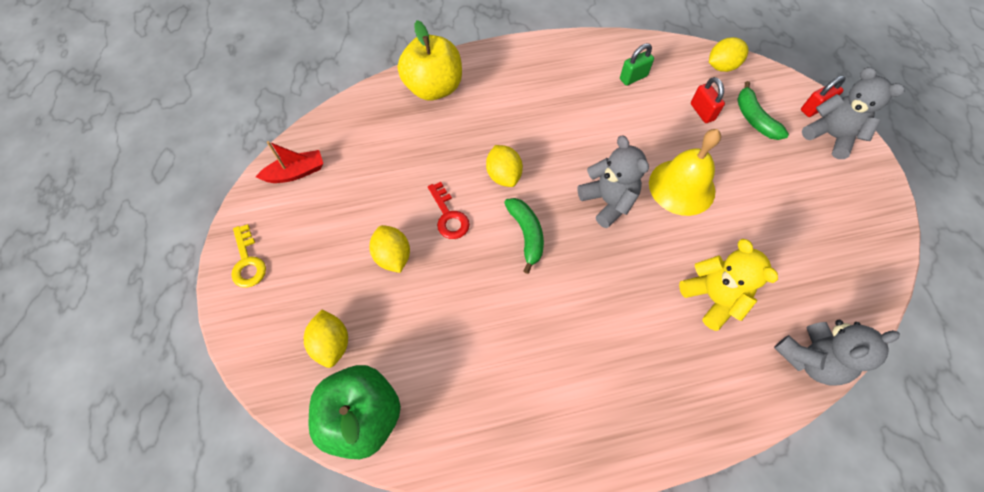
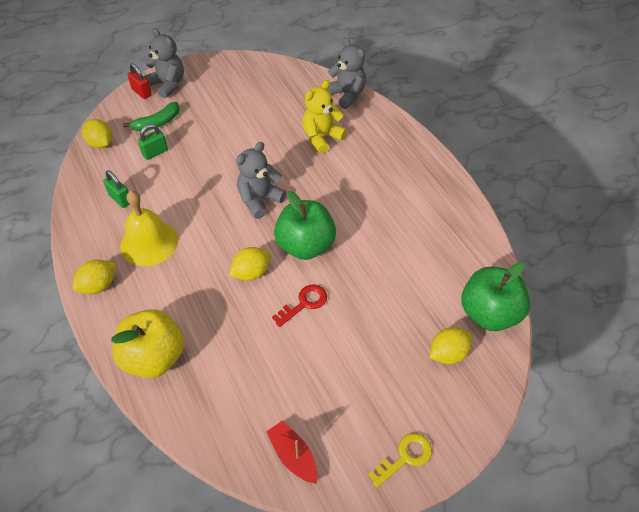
camera: 105 degrees left, 10 degrees down
(393, 256) = (356, 334): yellow lemon -> yellow lemon (98, 285)
(526, 234) = (305, 245): green banana -> green apple
(682, 187) = (234, 159): yellow bell -> yellow bell (149, 242)
(702, 112) = (155, 152): red padlock -> green padlock
(830, 136) = (168, 84): grey teddy bear -> grey teddy bear turned 105 degrees clockwise

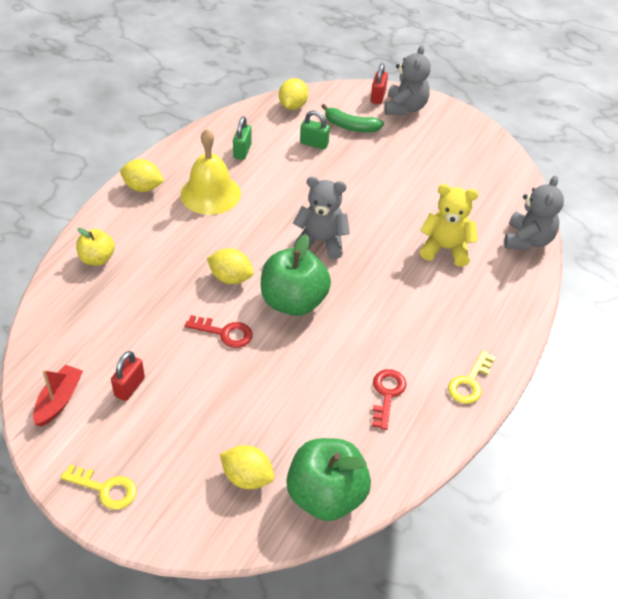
camera: 55 degrees right, 5 degrees down
(154, 357) = (97, 259): yellow apple -> yellow apple, size x0.56
(314, 394) = (129, 387): none -> red padlock
(425, 236) = (387, 394): none -> red key
(442, 188) = (470, 382): none -> yellow key

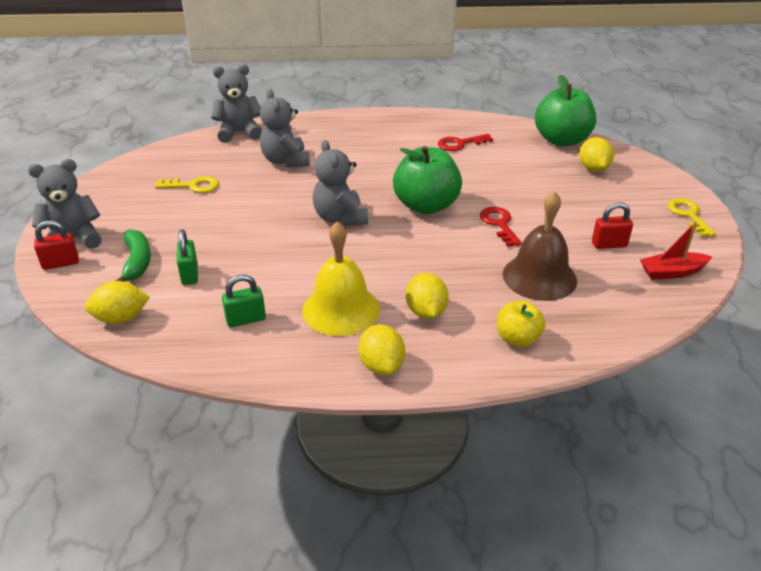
camera: 120 degrees left, 10 degrees down
(139, 312) = (539, 277): none -> brown bell
(231, 278) = (439, 246): yellow lemon -> yellow lemon (426, 312)
(445, 249) = (286, 161): yellow teddy bear -> grey teddy bear
(470, 382) = (411, 121): yellow key -> yellow key (193, 186)

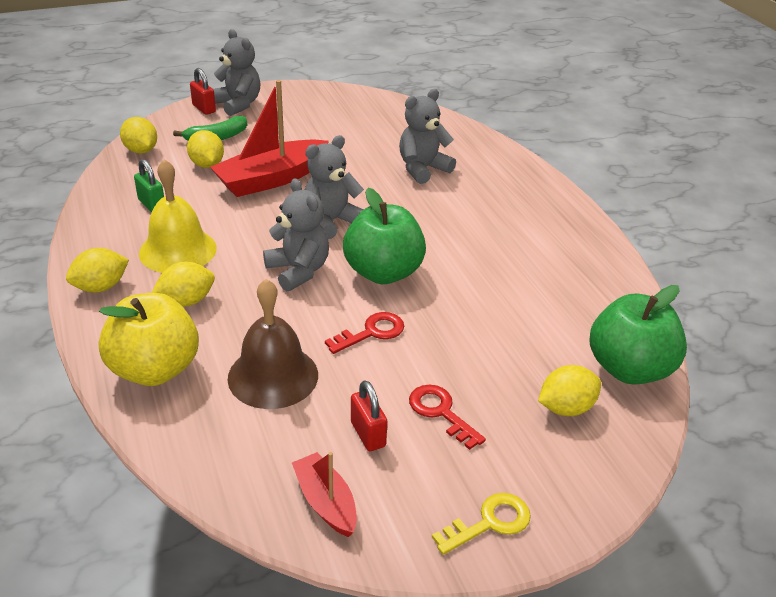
camera: 70 degrees right, 0 degrees up
(190, 274) = (207, 164): green padlock -> yellow lemon
(193, 186) = (345, 133): yellow key -> none
(239, 133) = (461, 132): grey teddy bear -> grey teddy bear (298, 271)
(248, 239) = (271, 179): none -> red boat
(460, 144) = (548, 278): red key -> red key (441, 413)
(517, 339) = (155, 369): yellow apple -> yellow apple, size x1.79

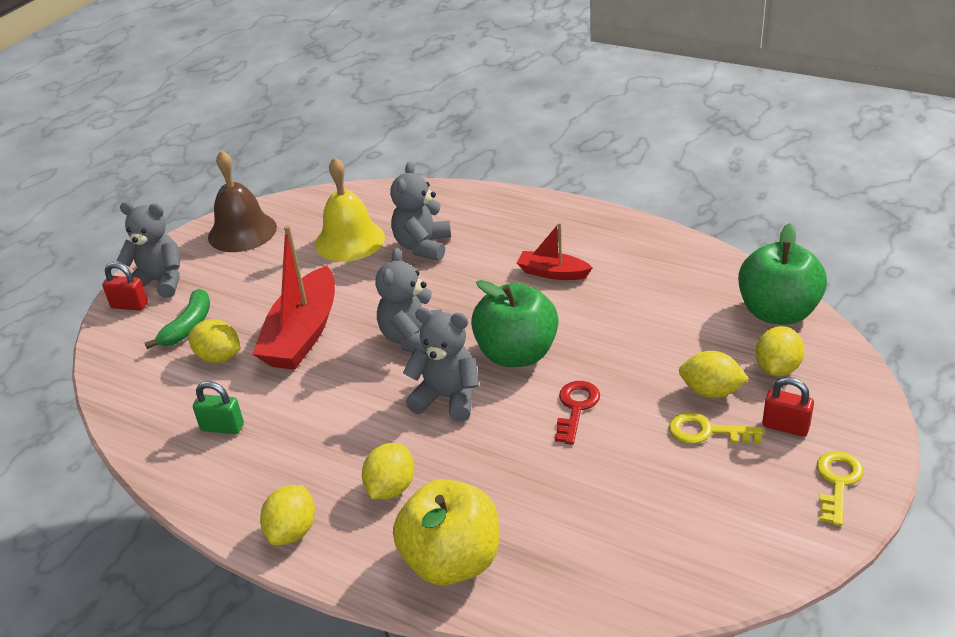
camera: 35 degrees left, 0 degrees up
(141, 150) = (127, 384): yellow lemon -> yellow lemon (711, 391)
(178, 250) = (314, 451): yellow bell -> yellow bell (349, 240)
(273, 376) = (553, 495): brown bell -> brown bell (242, 232)
(326, 502) = (723, 554): red boat -> red boat (553, 273)
(368, 434) = (682, 484): red padlock -> red padlock (785, 426)
(441, 413) = (707, 431): red key -> yellow key

